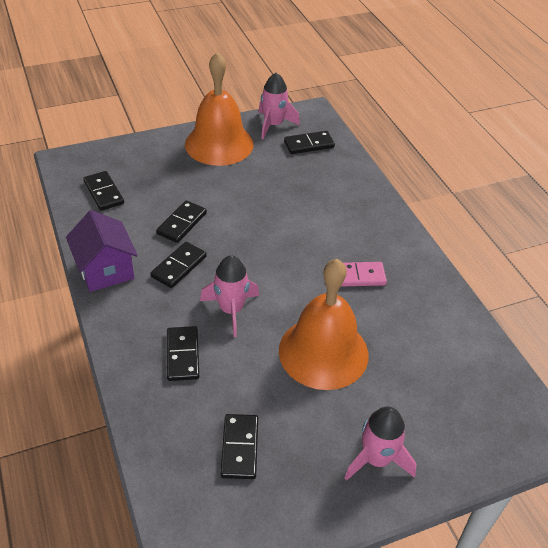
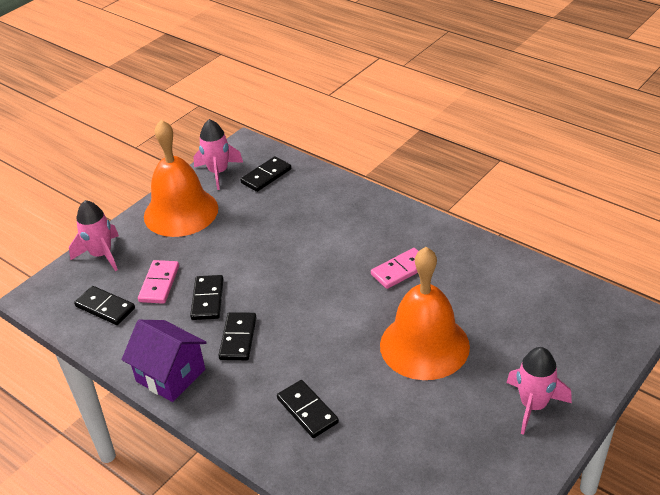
camera: 25 degrees left, 5 degrees down
(157, 193) = (159, 284): none -> pink domino
(231, 310) = (317, 351): pink rocket -> pink rocket (101, 255)
(240, 448) = (420, 457): black domino -> none

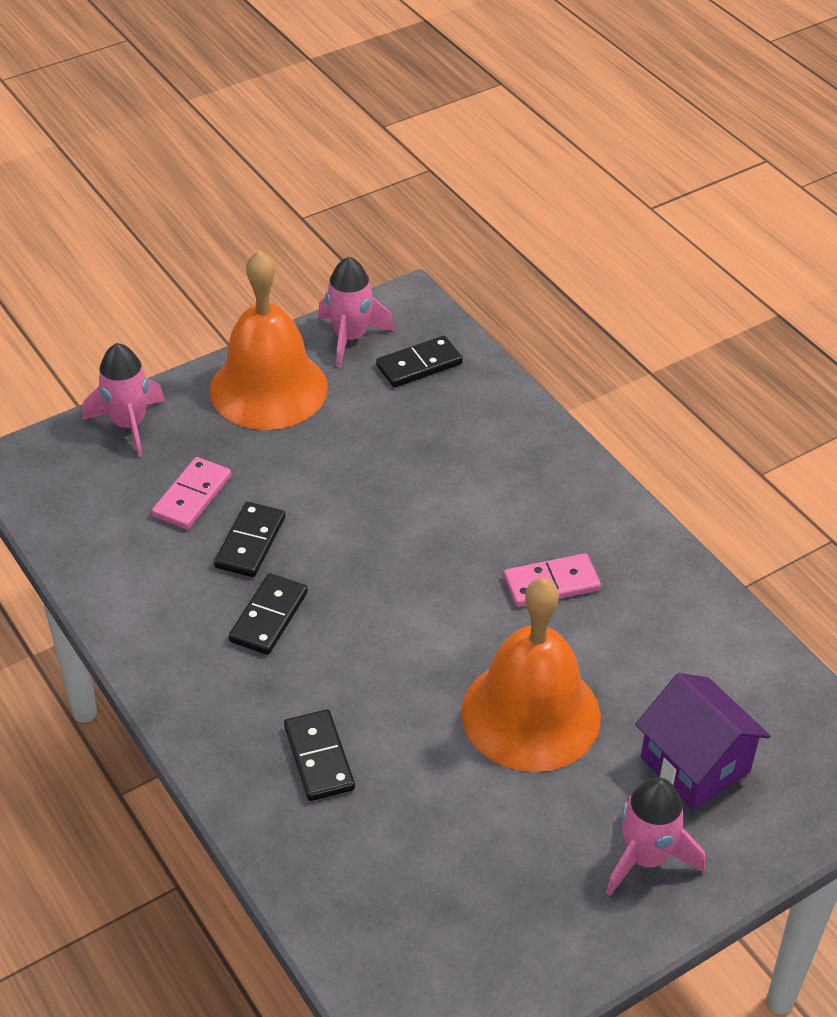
camera: 15 degrees right, 5 degrees up
(105, 307) = (103, 510): black domino -> none
(170, 375) = (153, 643): purple house -> purple house (695, 765)

